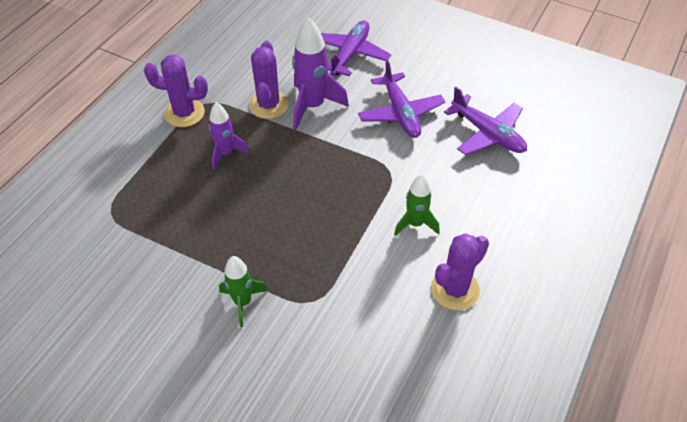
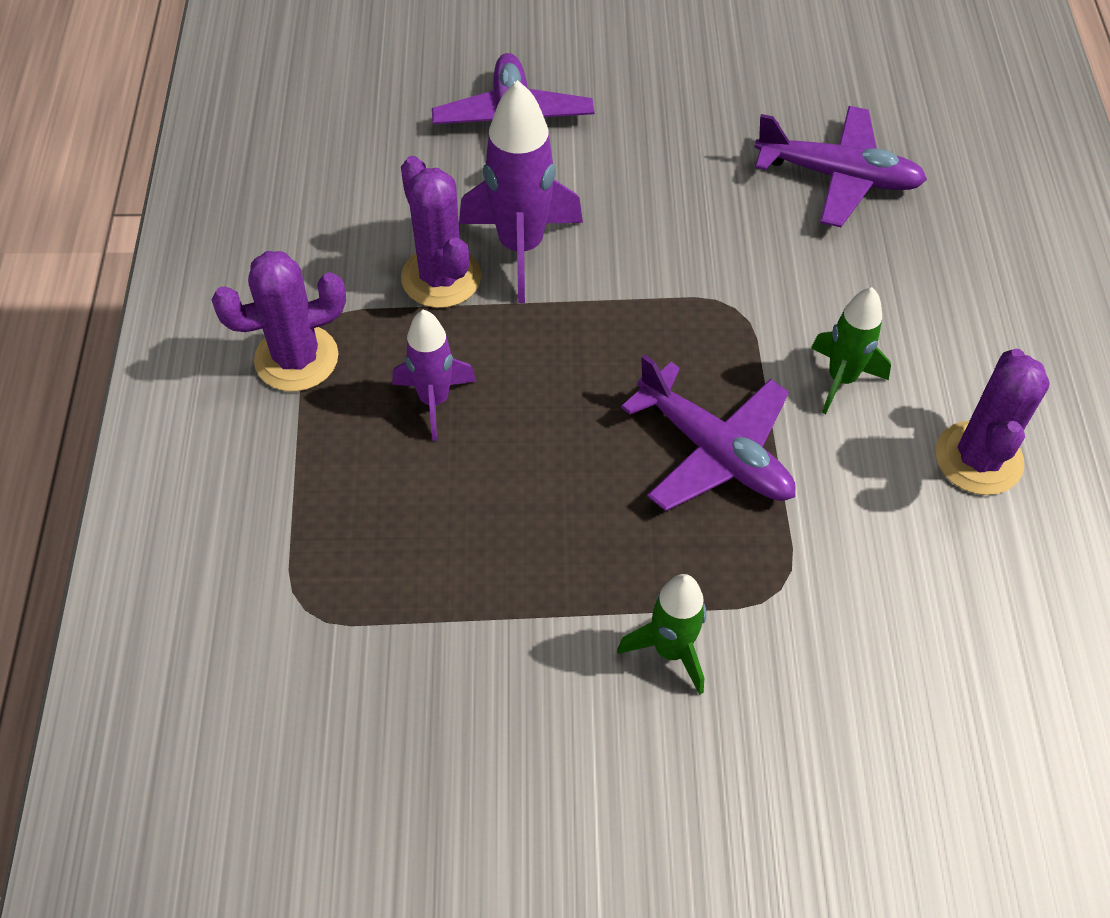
camera: 30 degrees left, 5 degrees up
(400, 113) = (677, 198): purple plane -> purple plane (714, 452)

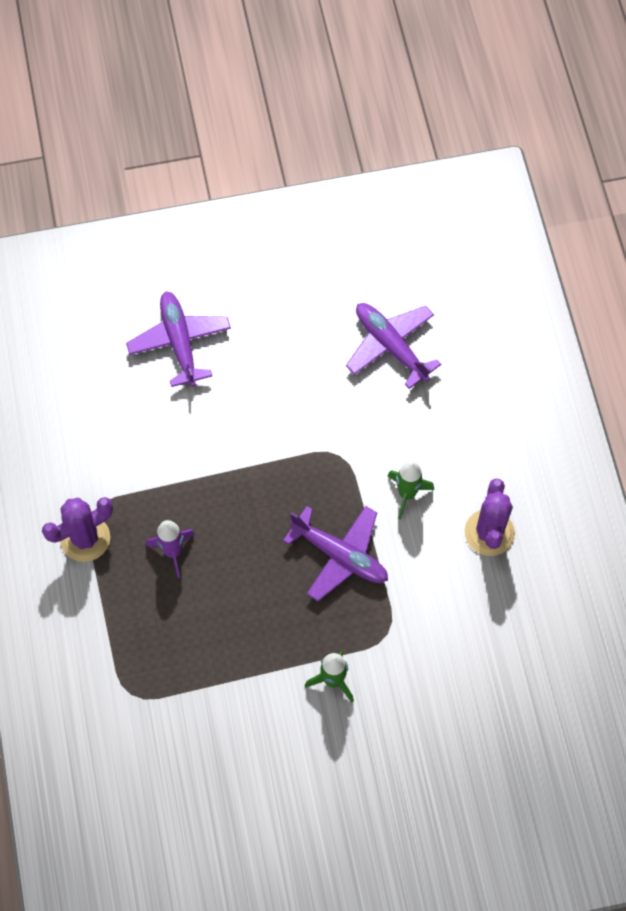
camera: 10 degrees left, 10 degrees up
(441, 277) = (158, 466): purple cactus -> none
(521, 247) = (202, 435): purple rocket -> none
(838, 176) = (390, 346): purple plane -> purple plane turned 135 degrees counterclockwise

